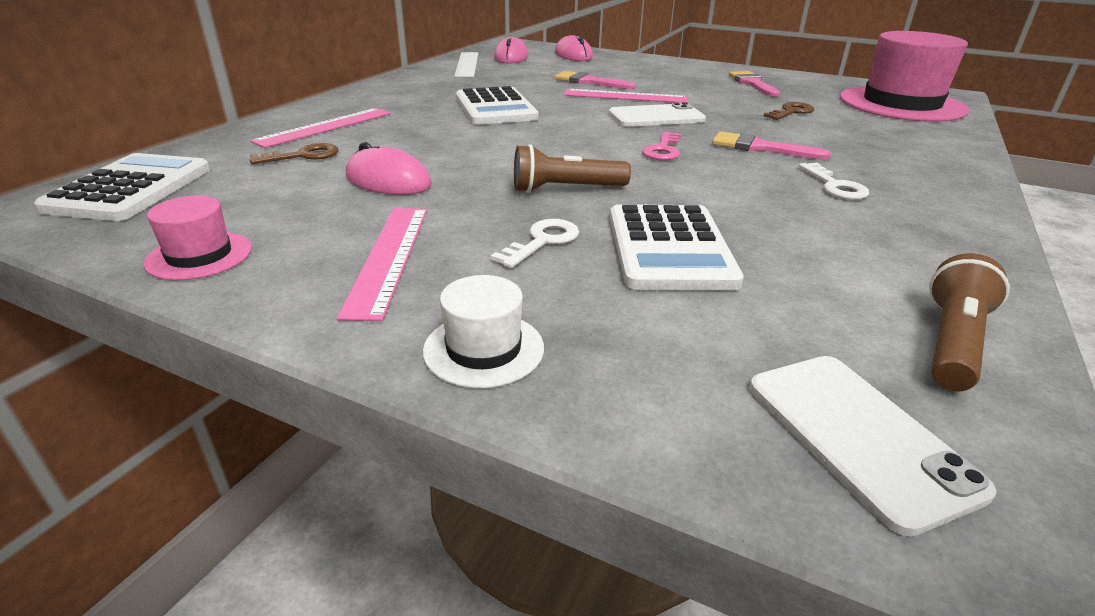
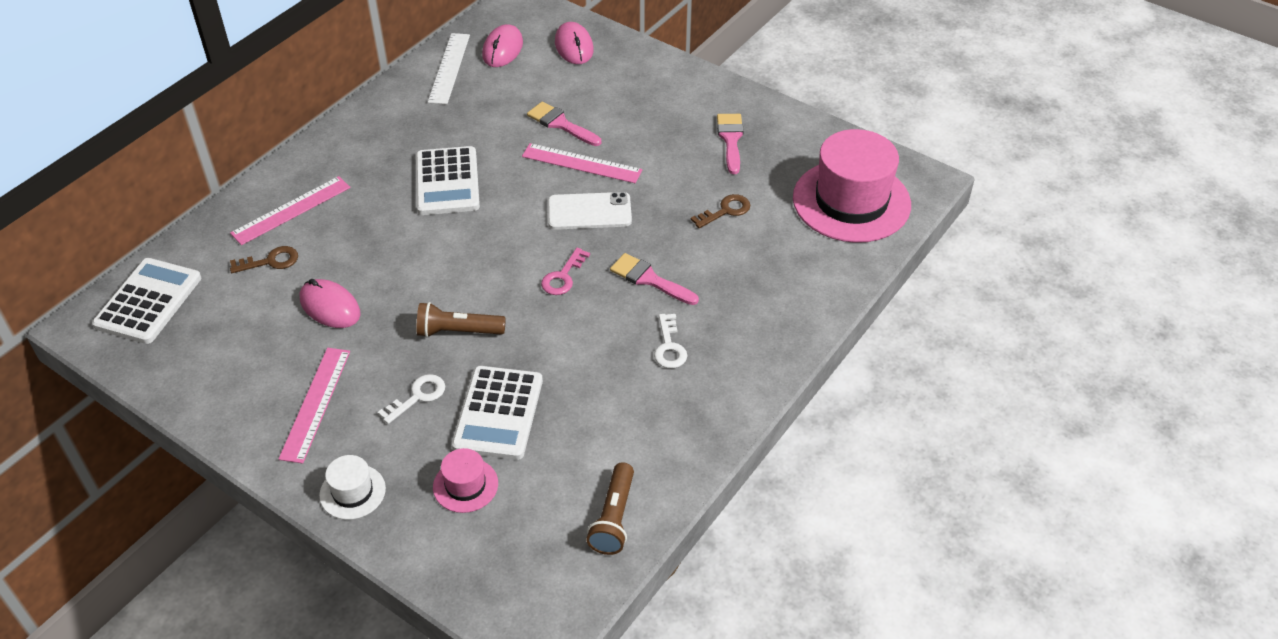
camera: 10 degrees right, 15 degrees up
(199, 256) = (201, 389): pink hat -> pink hat (465, 485)
(858, 436) = (513, 571): white phone -> none
(952, 342) = (613, 518): brown flashlight -> brown flashlight turned 150 degrees clockwise

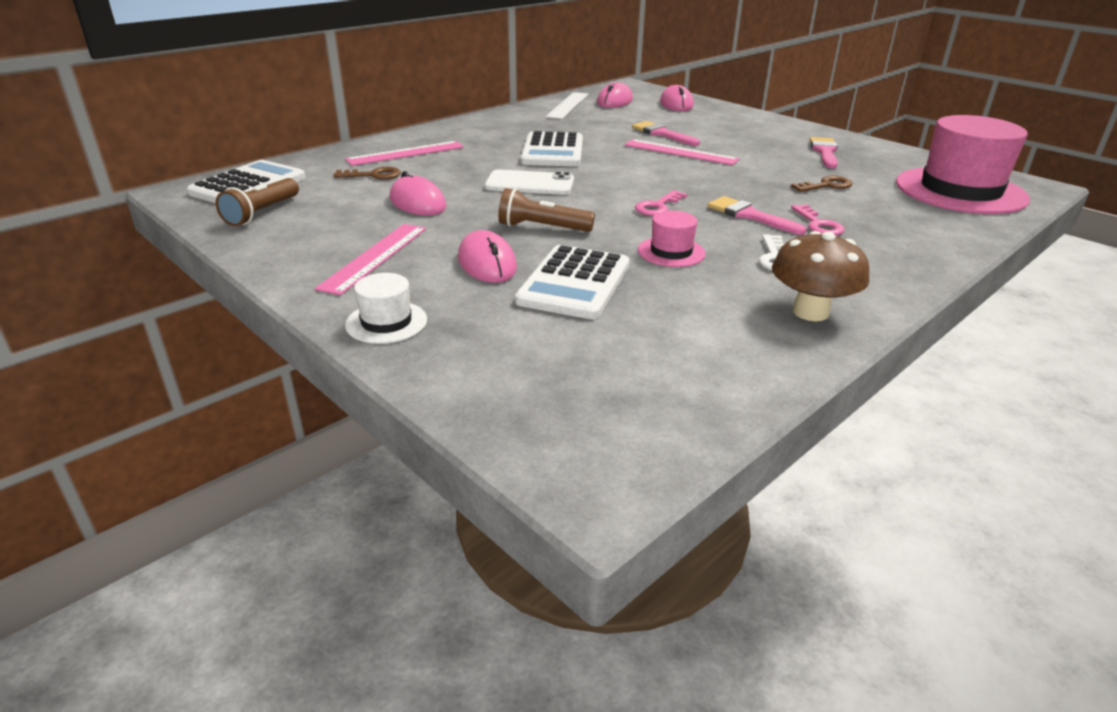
camera: 10 degrees right, 15 degrees down
(418, 396) = (487, 263): white key -> pink mouse
(465, 485) = (523, 332): pink hat -> pink hat (671, 252)
(589, 211) = (687, 175): white phone -> white phone (529, 184)
(613, 518) = (711, 381): brown flashlight -> brown flashlight (262, 213)
(692, 420) = (810, 312): none -> brown mushroom
(711, 285) = (818, 224): none -> pink key

